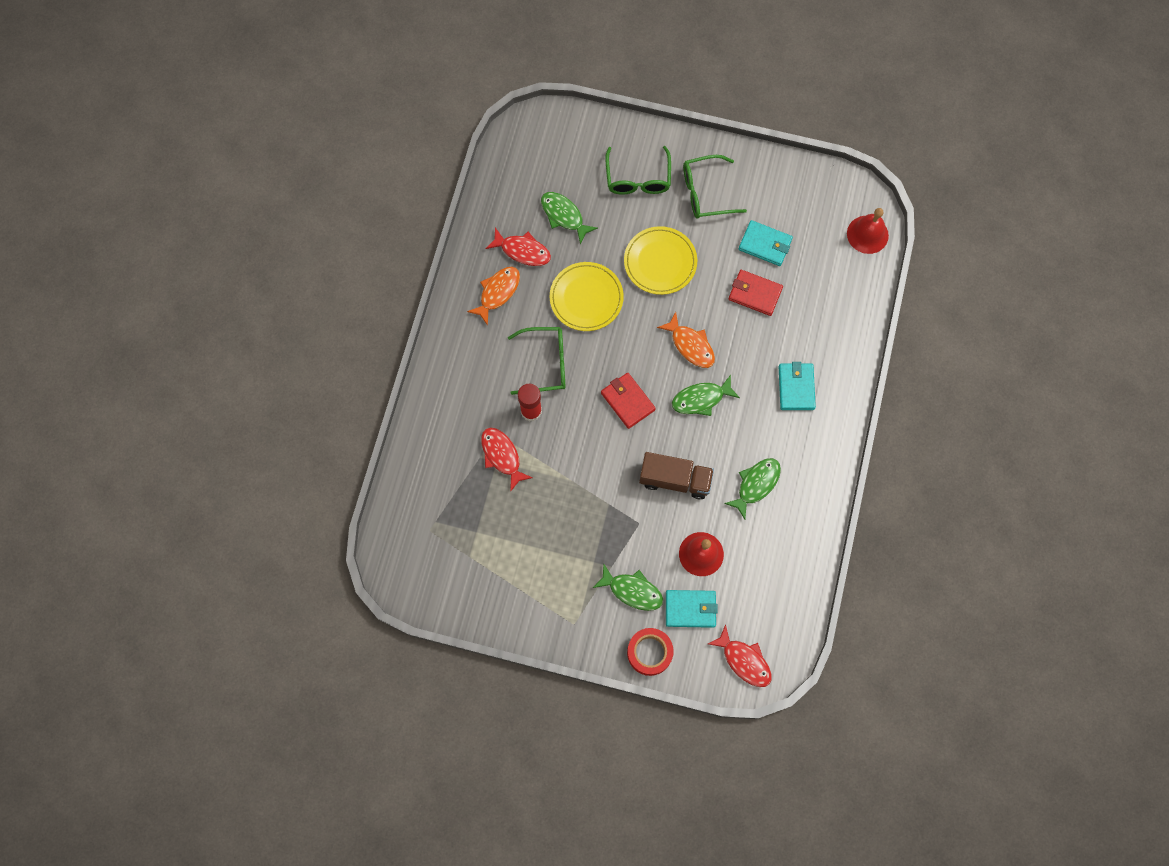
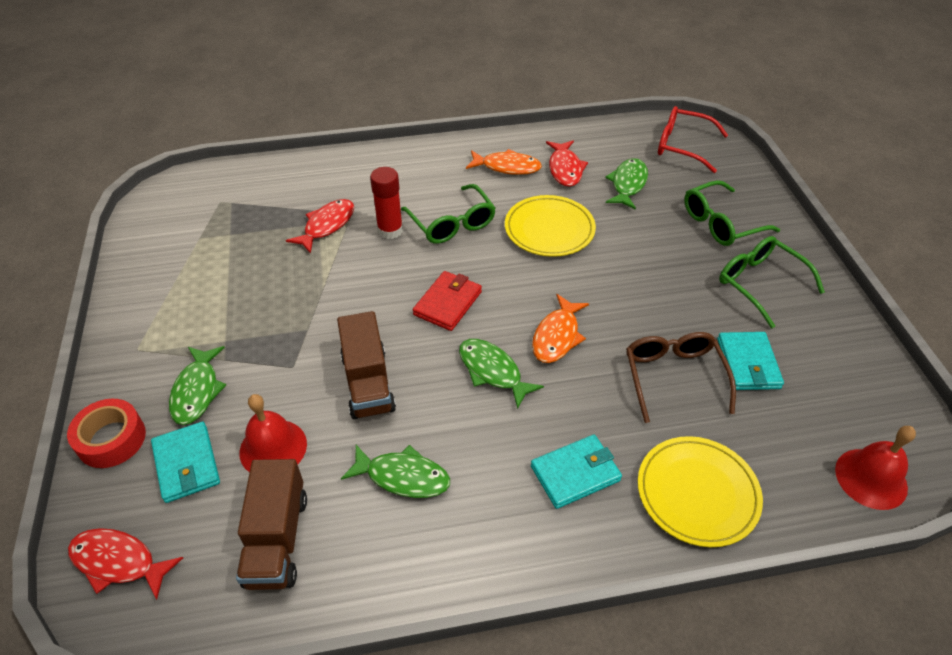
camera: 65 degrees right, 25 degrees down
(539, 149) = (682, 146): none -> red glasses
(660, 262) = (640, 273): yellow plate -> yellow plate (697, 493)
(744, 660) = (118, 562): red fish -> red fish turned 90 degrees clockwise
(755, 294) = (673, 377): red wallet -> brown glasses
(767, 568) = (277, 539): none -> brown truck

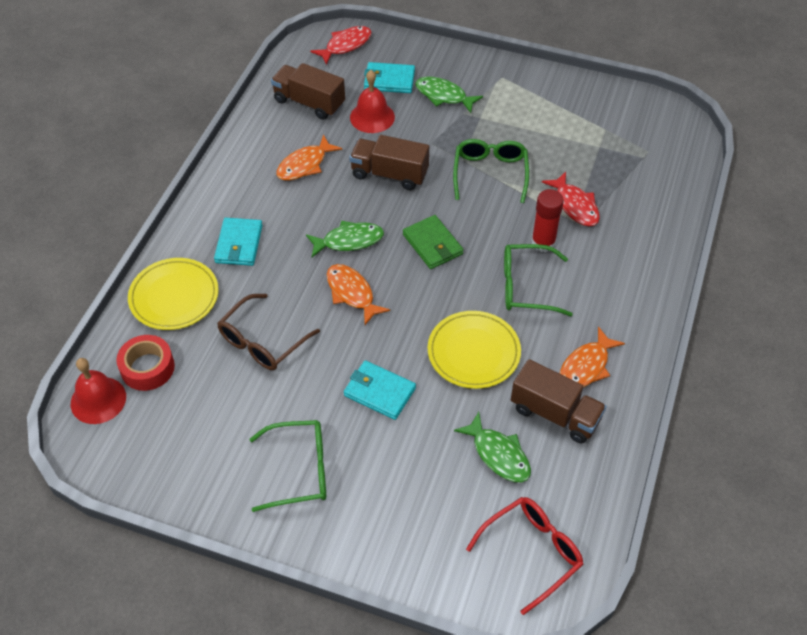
camera: 120 degrees right, 5 degrees up
(111, 439) = (432, 55): red tape -> red tape (147, 368)
(403, 477) = (305, 165): green fish -> orange fish
(448, 303) = (432, 244): red wallet -> green wallet
(565, 169) = (555, 414): red fish -> brown truck
(673, 377) = (262, 342): brown glasses -> brown glasses turned 105 degrees clockwise
(720, 223) = (391, 497): green glasses -> green glasses (490, 173)
(748, 363) = (235, 397): turquoise wallet -> turquoise wallet (379, 392)

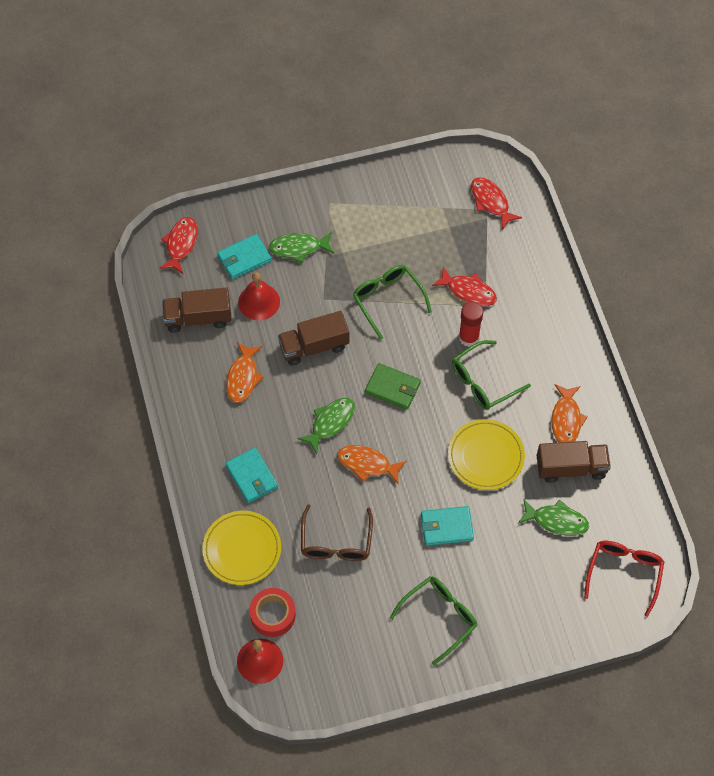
camera: 35 degrees left, 10 degrees up
(657, 147) = (491, 202): none -> red fish

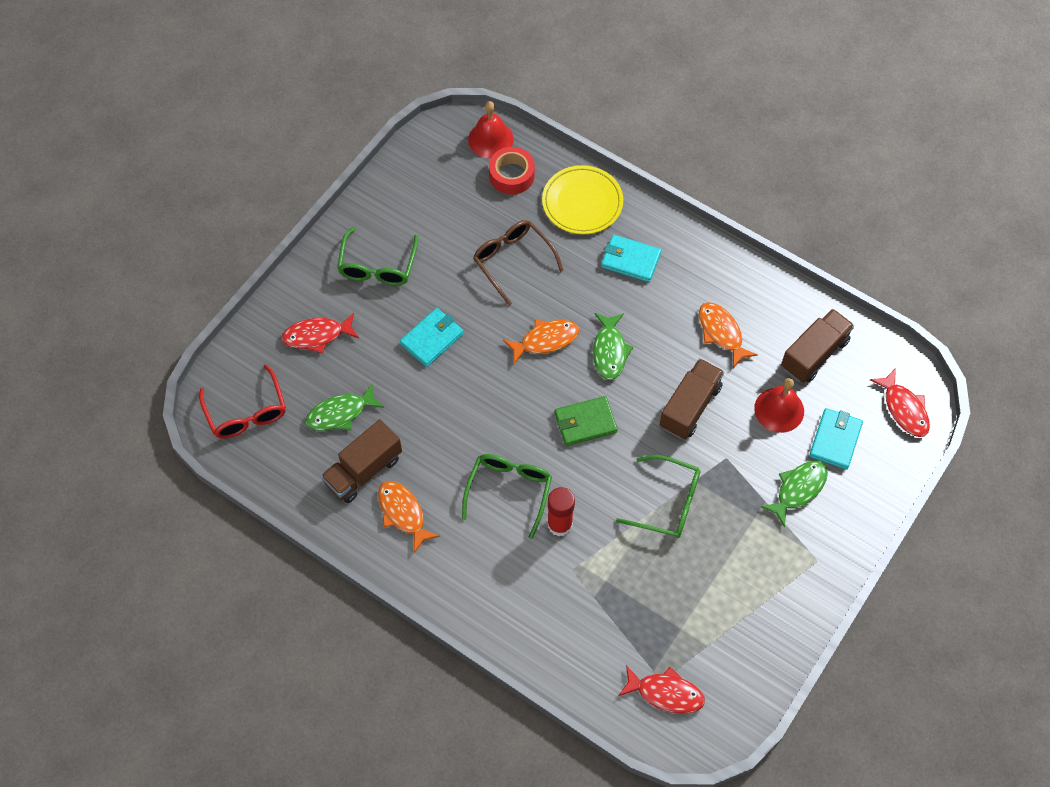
camera: 140 degrees right, 0 degrees up
(468, 291) = (601, 572): red fish -> red fish (317, 336)
(486, 456) = (449, 423): yellow plate -> none

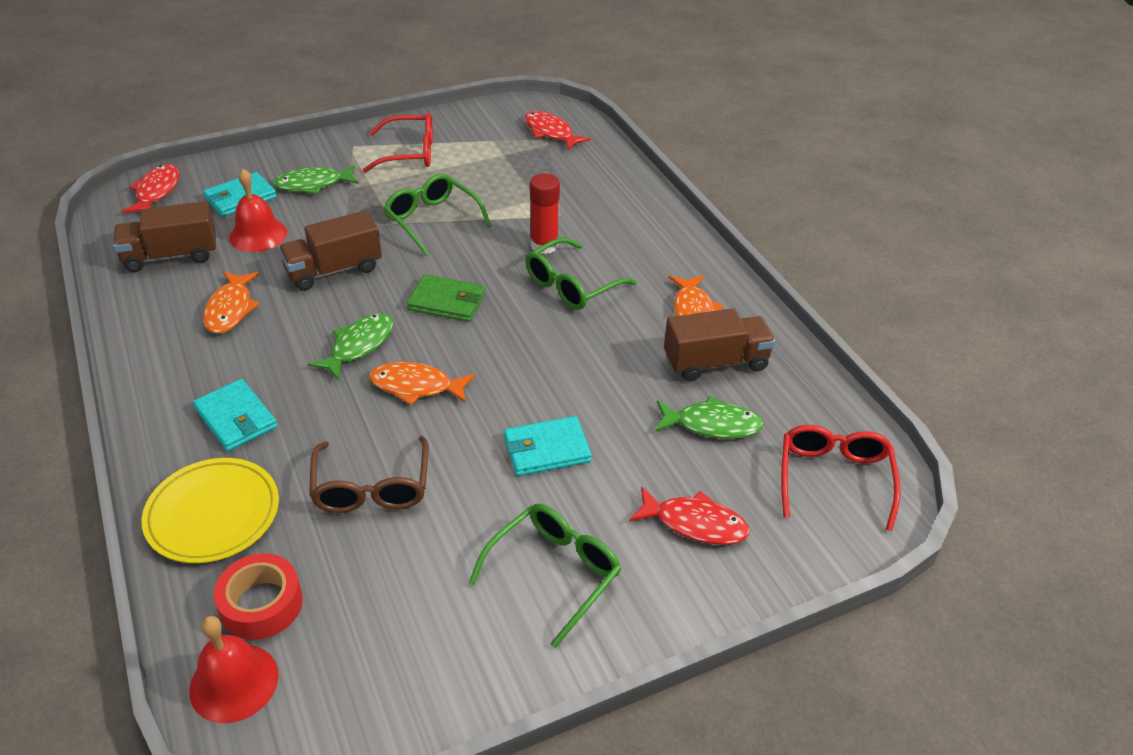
camera: 150 degrees left, 20 degrees down
(761, 580) = (410, 153): none -> red glasses

